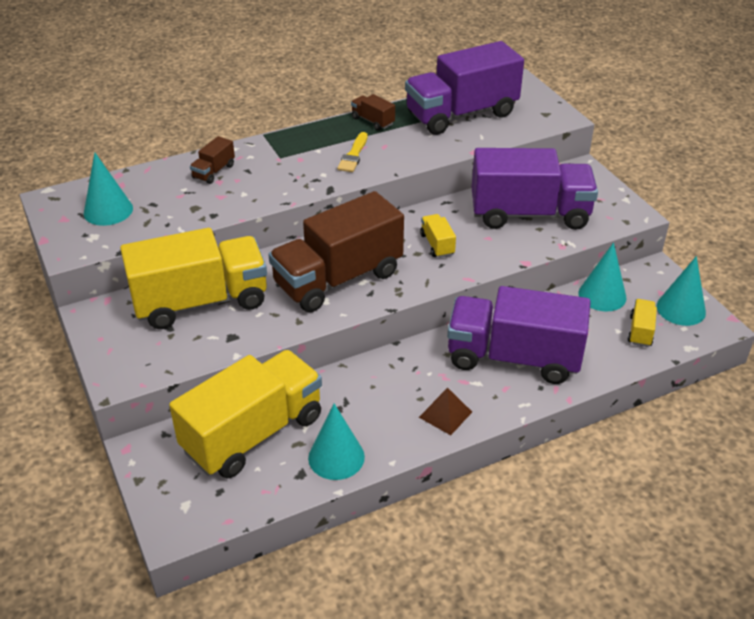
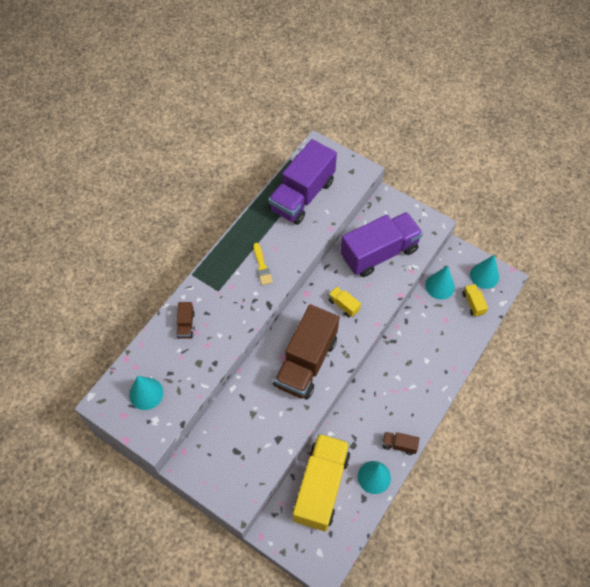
camera: 30 degrees left, 20 degrees up
(201, 302) = (241, 422): yellow truck -> none
(372, 121) = (252, 228): brown truck -> brown truck (399, 445)
(445, 414) = (410, 417): brown pyramid -> none
(513, 357) = (420, 358): purple truck -> none

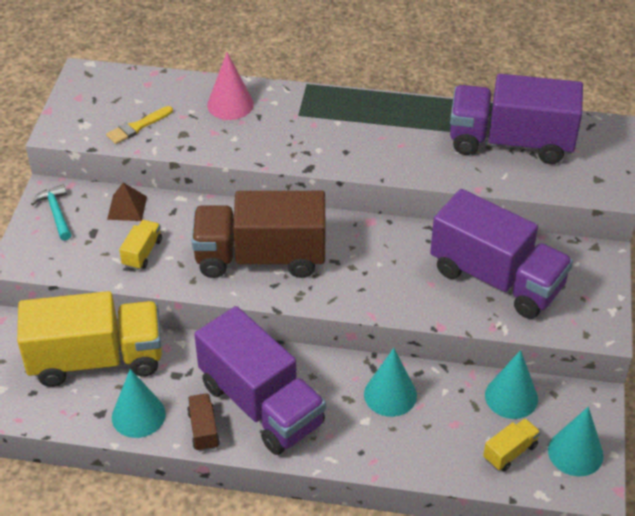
camera: 65 degrees right, 15 degrees down
(146, 393) = (116, 105): turquoise cone -> turquoise cone (390, 394)
(186, 325) = (230, 104): brown truck -> pink cone
(206, 468) = (56, 213): none -> turquoise hammer
(224, 423) = (127, 208): none -> brown pyramid
(262, 266) = (364, 142): yellow brush -> yellow brush (137, 127)
(343, 305) = (377, 267): yellow truck -> yellow truck (142, 253)
(394, 408) = (261, 404): none -> purple truck

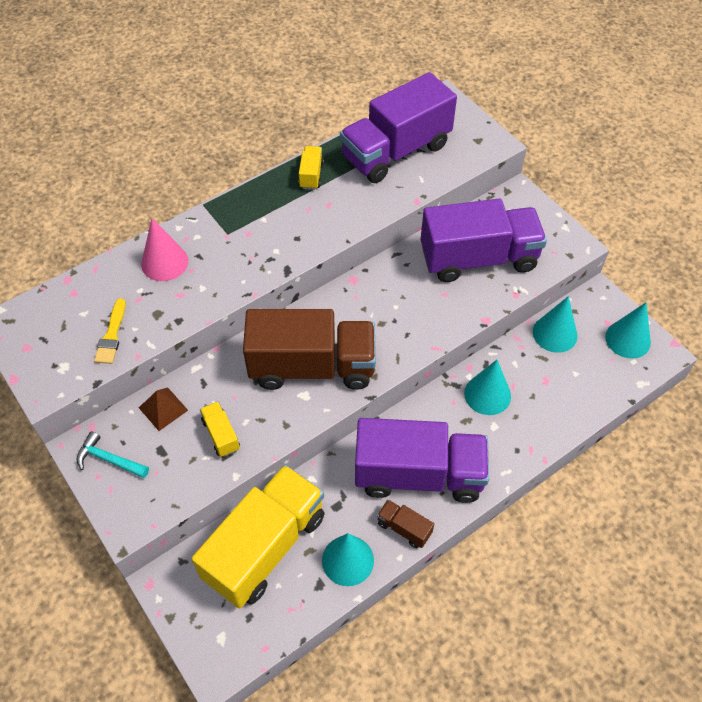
camera: 45 degrees left, 10 degrees up
(260, 257) = (312, 367): brown truck -> brown truck turned 135 degrees counterclockwise
(510, 452) = (595, 371): yellow truck -> yellow truck (311, 175)

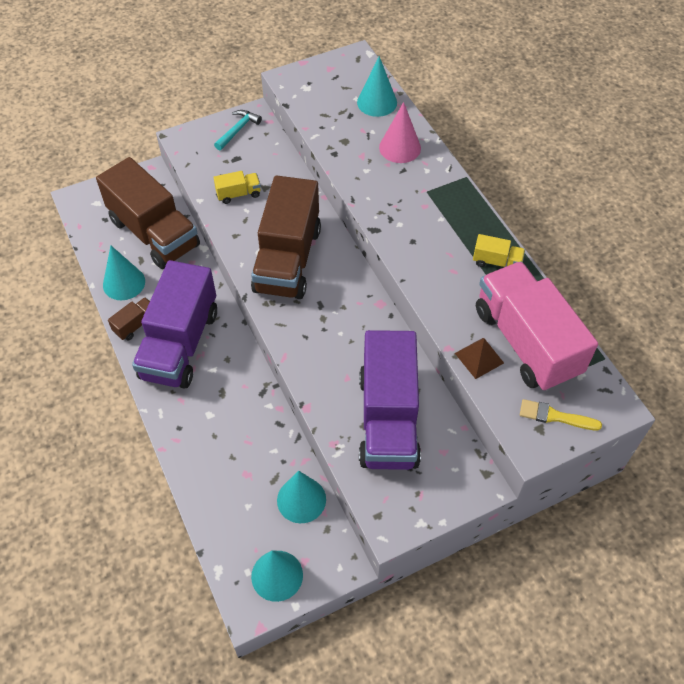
camera: 100 degrees right, 0 degrees up
(112, 335) = (329, 114): yellow brush -> yellow brush (555, 416)
(163, 409) = (273, 161): brown pyramid -> brown pyramid (479, 358)
(265, 546) = (154, 233): yellow truck -> brown truck
(396, 151) = (526, 342): purple truck -> pink truck
(487, 394) = (245, 417): turquoise cone -> turquoise cone (377, 102)

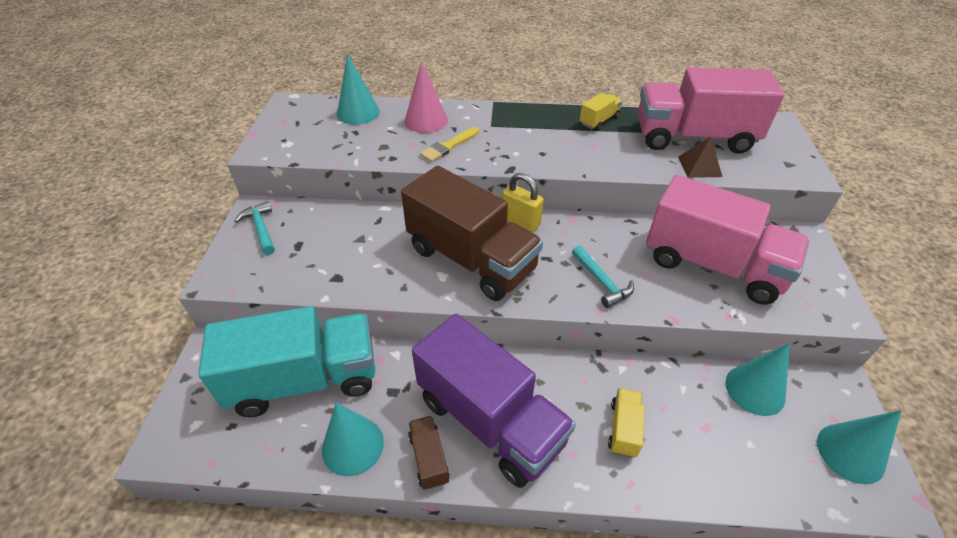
camera: 60 degrees left, 10 degrees down
(154, 233) = (305, 379): brown truck -> turquoise truck
(238, 194) = (349, 262): yellow truck -> yellow truck (624, 429)
(317, 348) = (601, 282): none -> turquoise hammer
(351, 271) = (520, 222): none -> yellow padlock
(388, 419) = (713, 265): purple truck -> pink truck
(555, 416) = (778, 152): yellow brush -> yellow brush (448, 146)

